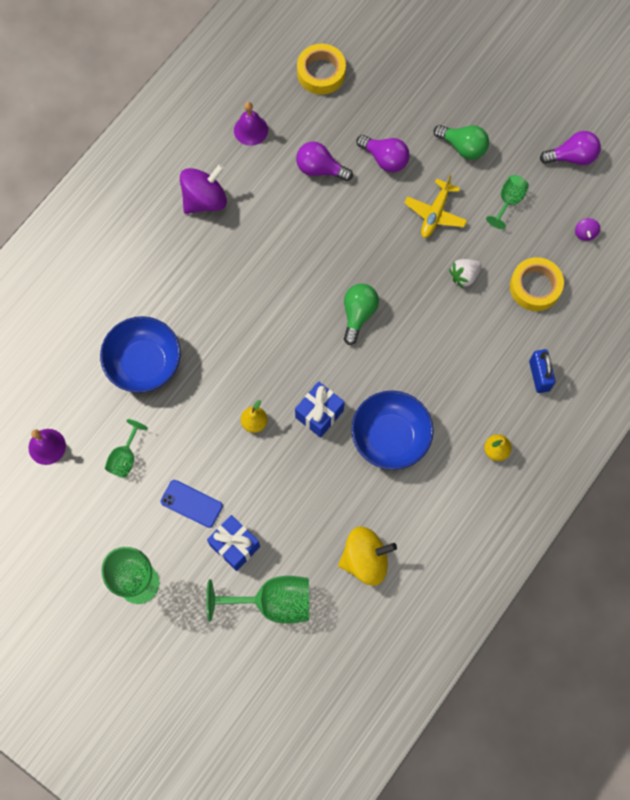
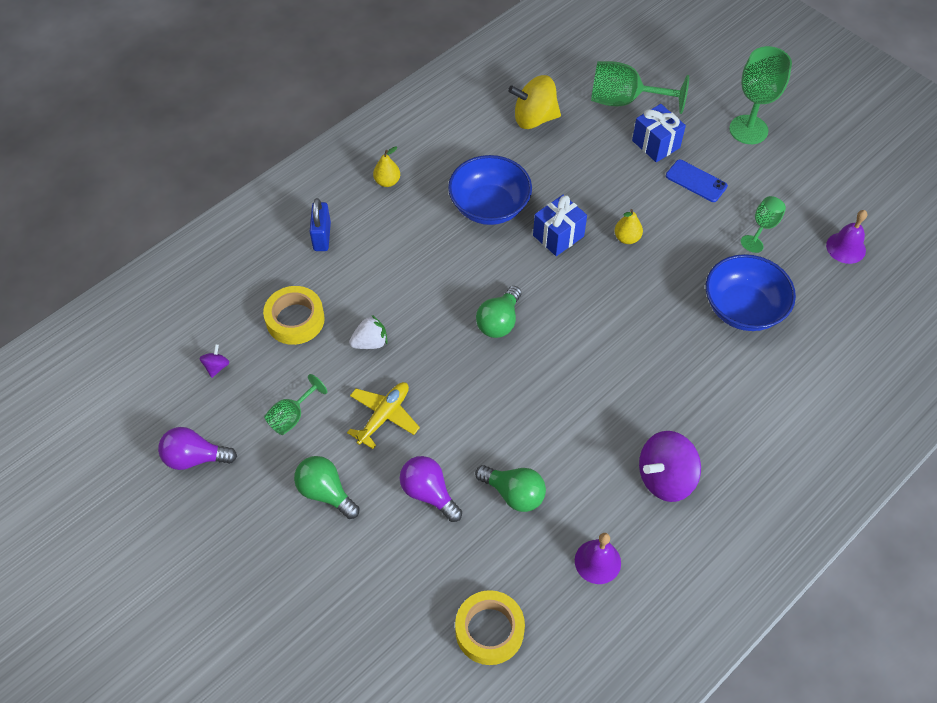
camera: 170 degrees left, 15 degrees down
(320, 169) = (514, 494): purple light bulb -> green light bulb

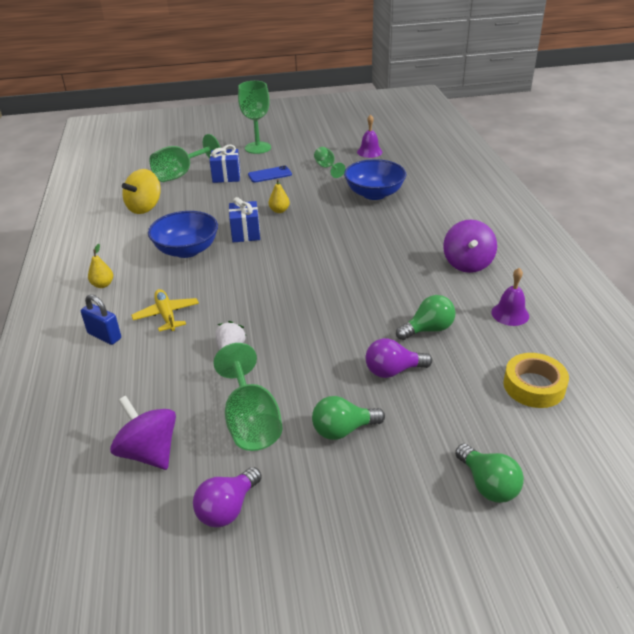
camera: 55 degrees left, 20 degrees down
(216, 367) = (149, 452): purple spinning top -> purple spinning top, size x2.23
(292, 416) = (251, 421): green goblet -> green goblet, size x1.75
(295, 320) = (161, 382): yellow tape -> none
(384, 416) = (304, 368): yellow plane -> yellow plane (166, 315)
(499, 321) = (283, 282): green light bulb -> green light bulb (488, 485)

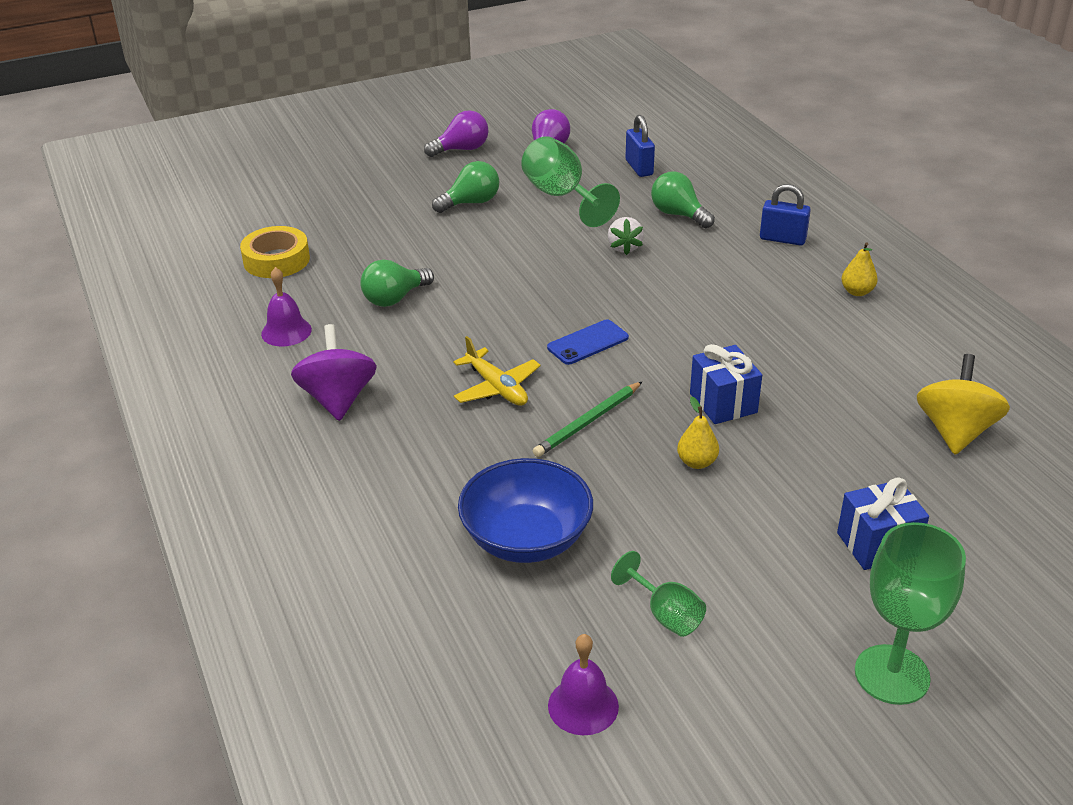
camera: 165 degrees right, 0 degrees up
(149, 452) = (639, 168): purple spinning top -> blue padlock
(166, 315) = (732, 269): yellow plane -> yellow plane (497, 388)
(181, 174) = (985, 536): green goblet -> none
(187, 250) = (792, 358): blue bowl -> none
(270, 174) = (785, 566): blue phone -> blue phone (588, 343)
(324, 233) = (588, 422): none -> green pencil
(393, 371) = (431, 252): purple light bulb -> purple light bulb (461, 149)
(488, 485) = (336, 188): green light bulb -> green light bulb (678, 215)

